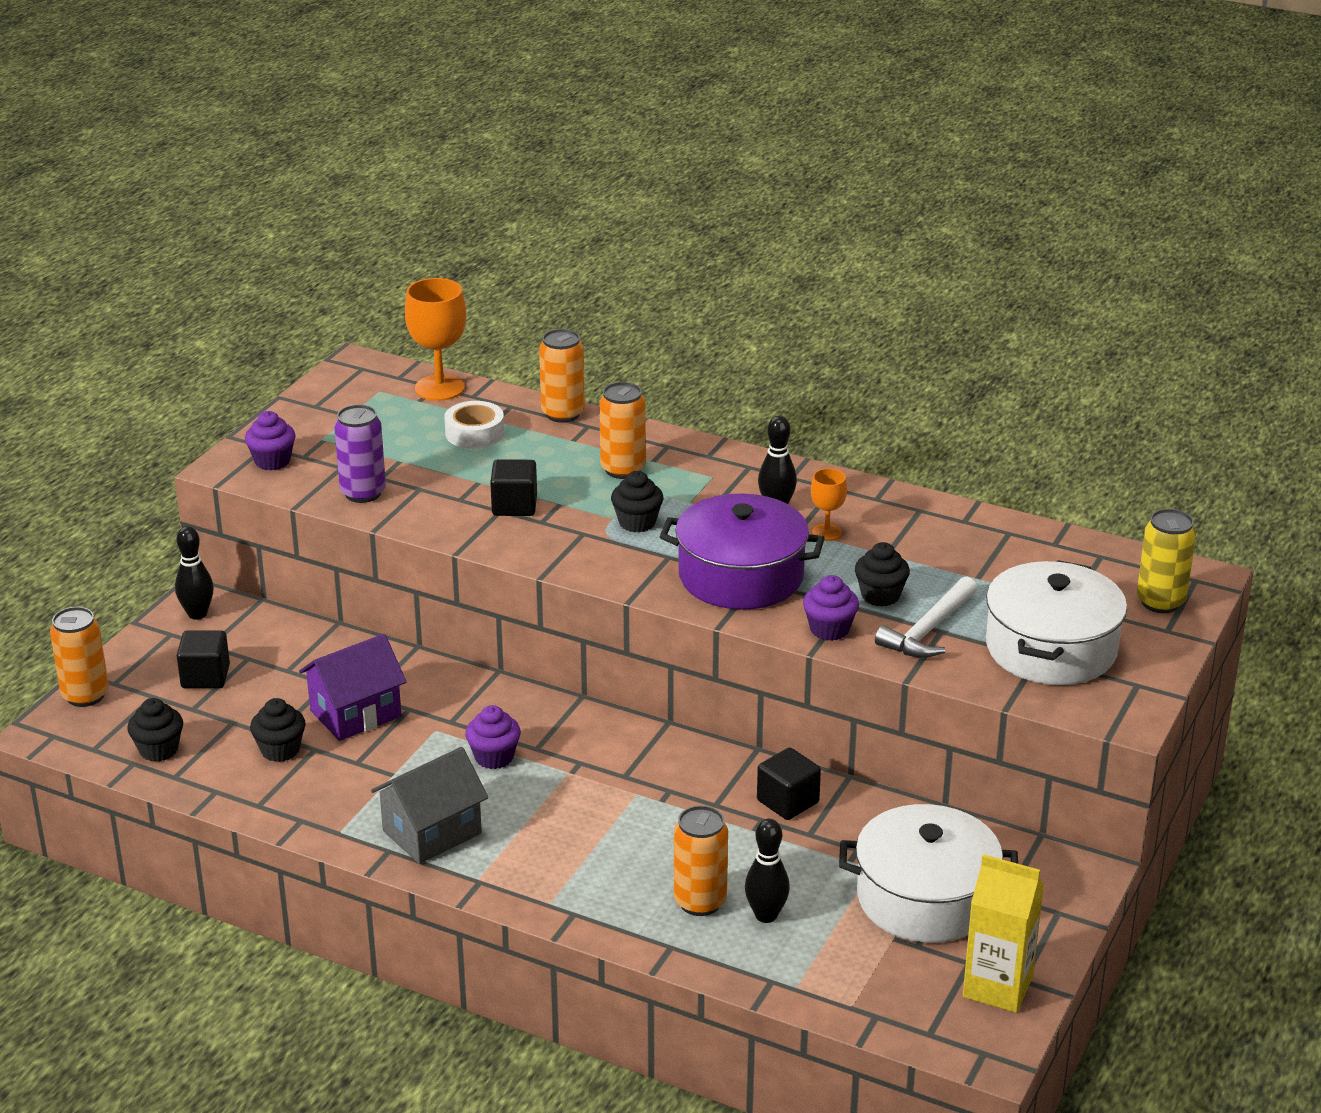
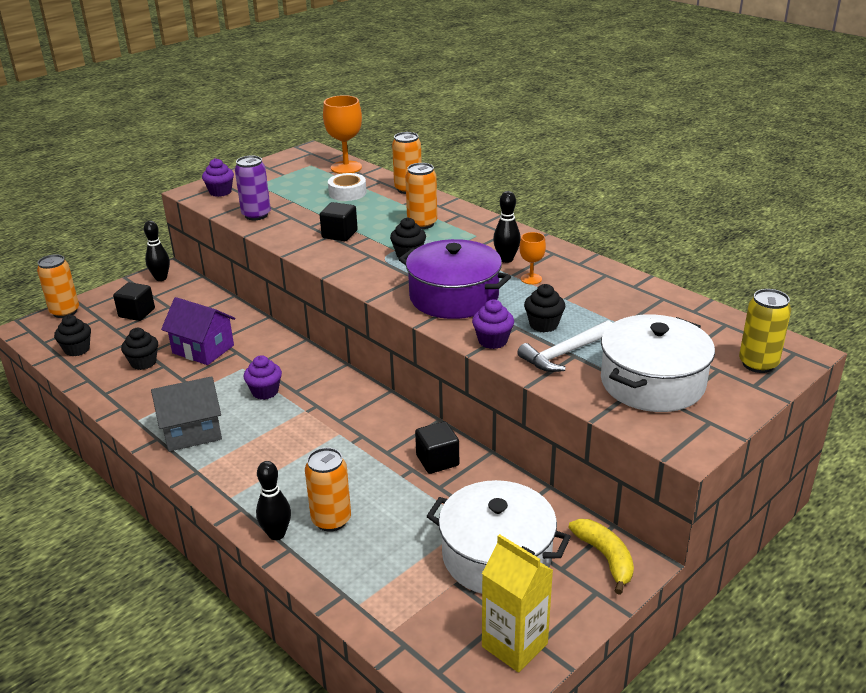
camera: 20 degrees right, 0 degrees up
(355, 713) = (203, 349): purple house -> purple house turned 45 degrees clockwise
(766, 915) = (371, 541): black bowling pin -> black bowling pin (276, 534)
(1050, 873) = (605, 558): none -> yellow banana

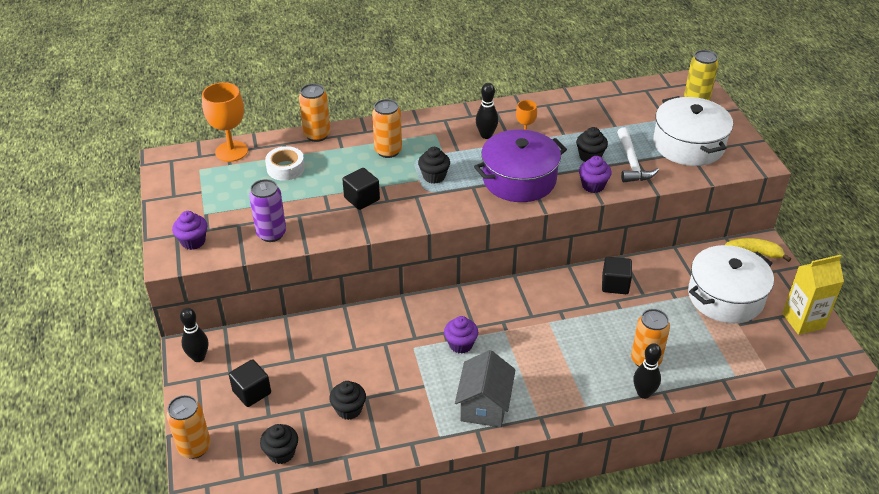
camera: 60 degrees left, 10 degrees up
(203, 349) = (361, 363): purple house -> none

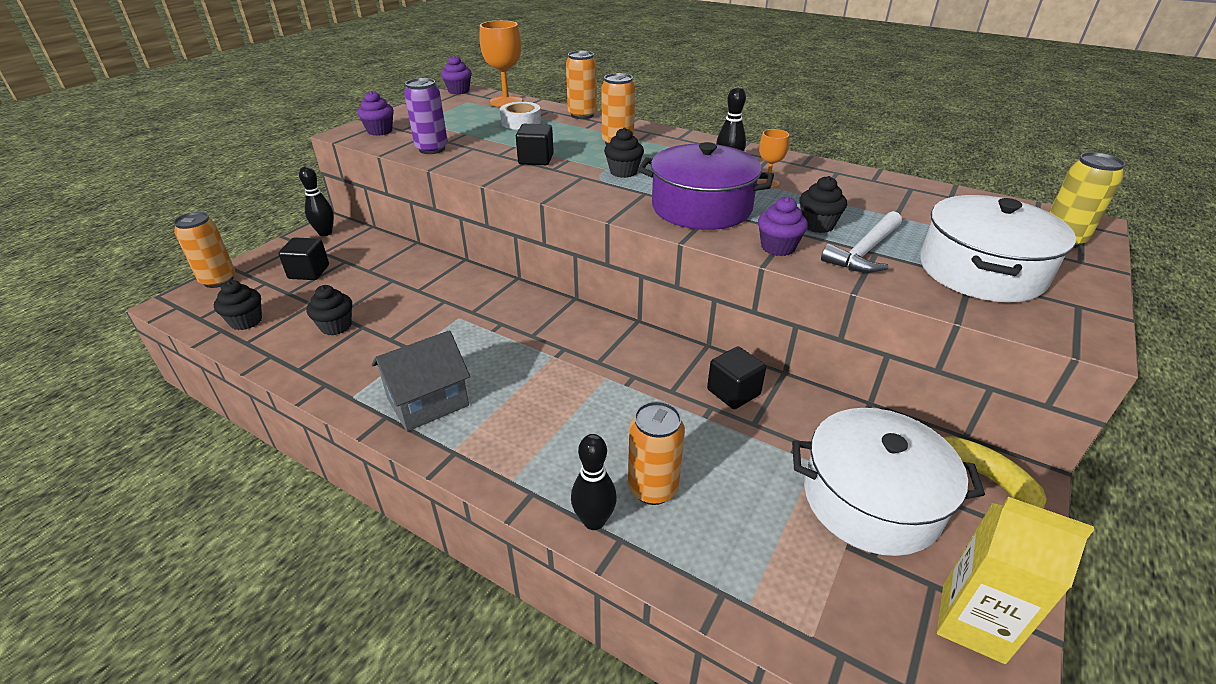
camera: 45 degrees right, 5 degrees down
(460, 344) = (497, 341): purple cupcake -> purple cupcake (458, 91)

